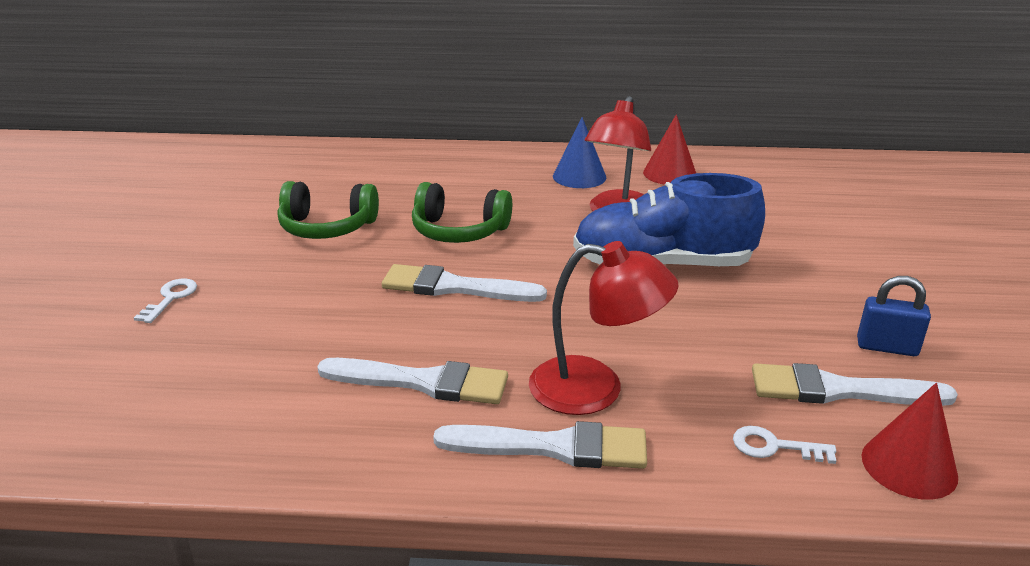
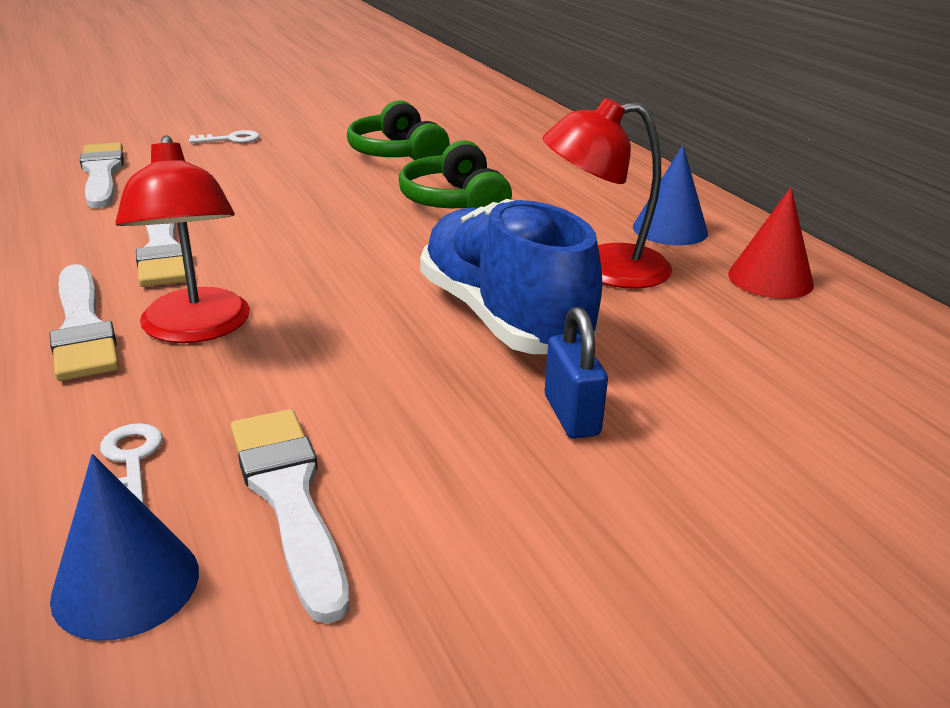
camera: 60 degrees right, 0 degrees up
(454, 287) = (340, 225): white brush -> white brush (102, 173)
(887, 347) = (442, 532): blue padlock -> blue padlock (571, 415)
(909, 466) = (126, 584): red cone -> blue cone

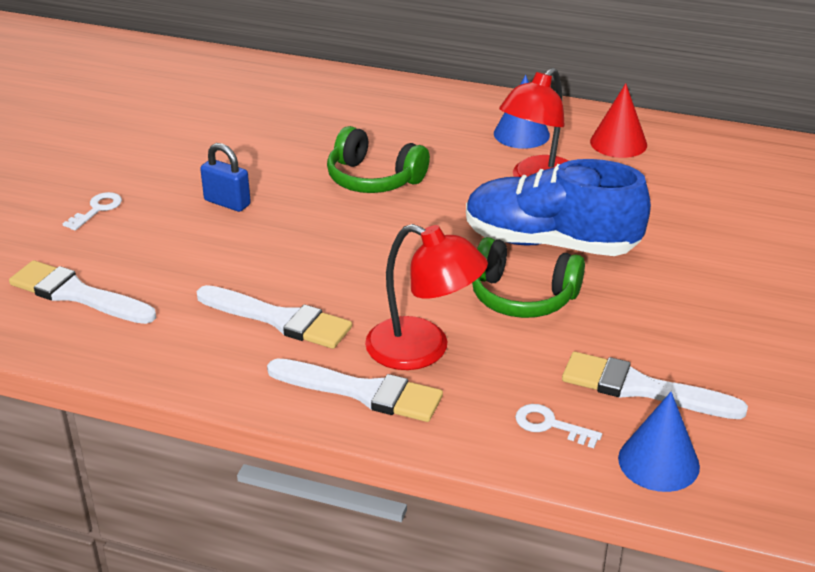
camera: 45 degrees left, 5 degrees up
(398, 154) = (253, 158): green headphones -> green headphones (522, 296)
(571, 415) = (669, 275): blue padlock -> blue padlock (227, 203)

